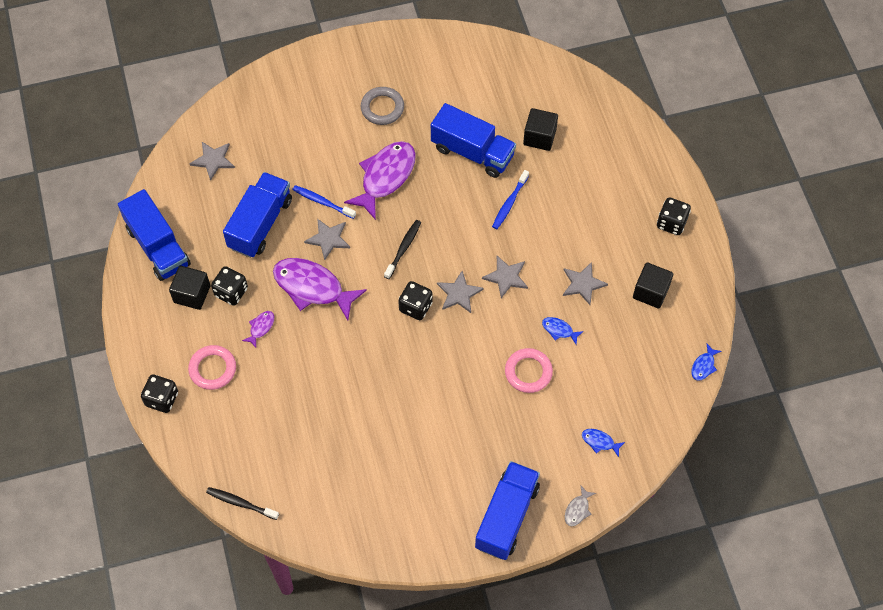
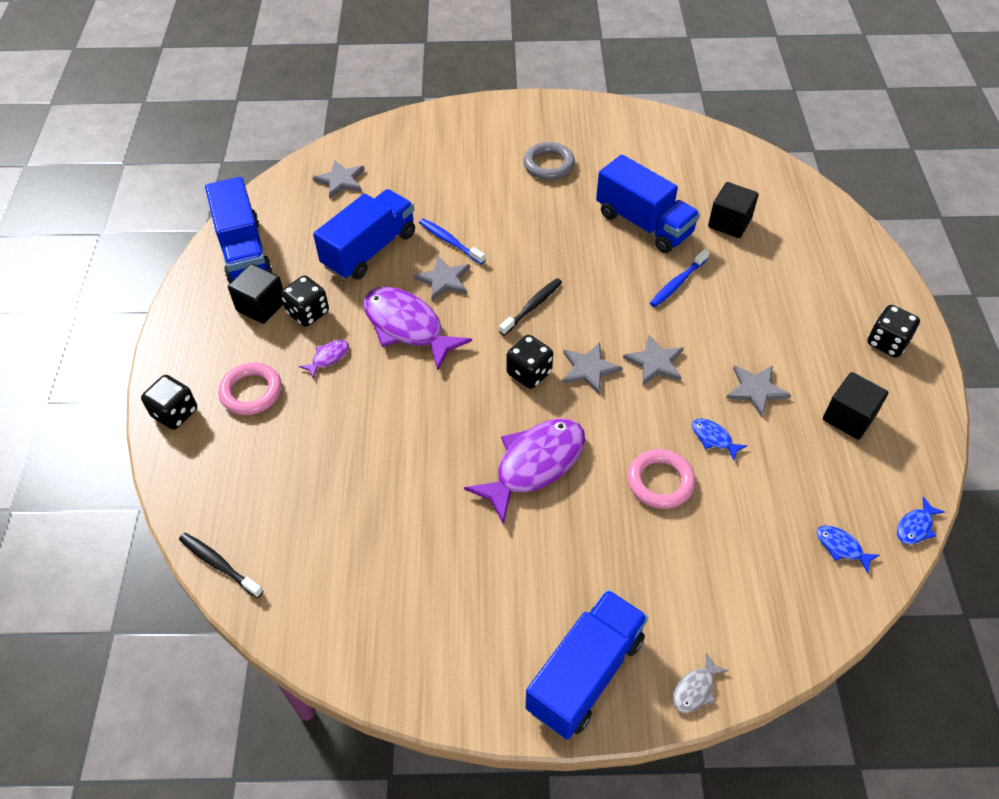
camera: 15 degrees right, 10 degrees down
(385, 177) = (532, 230): purple fish -> purple fish (534, 465)
(599, 442) = (746, 597): blue fish -> blue fish (841, 547)

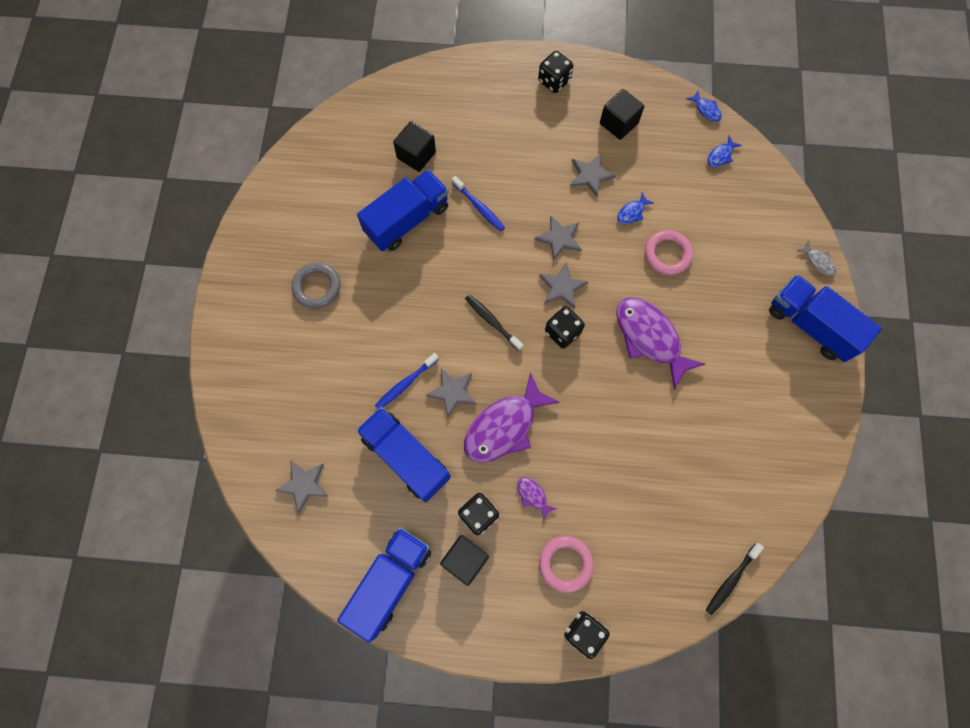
camera: 85 degrees left, 20 degrees up
(243, 251) = (390, 581): blue truck -> blue truck turned 45 degrees counterclockwise

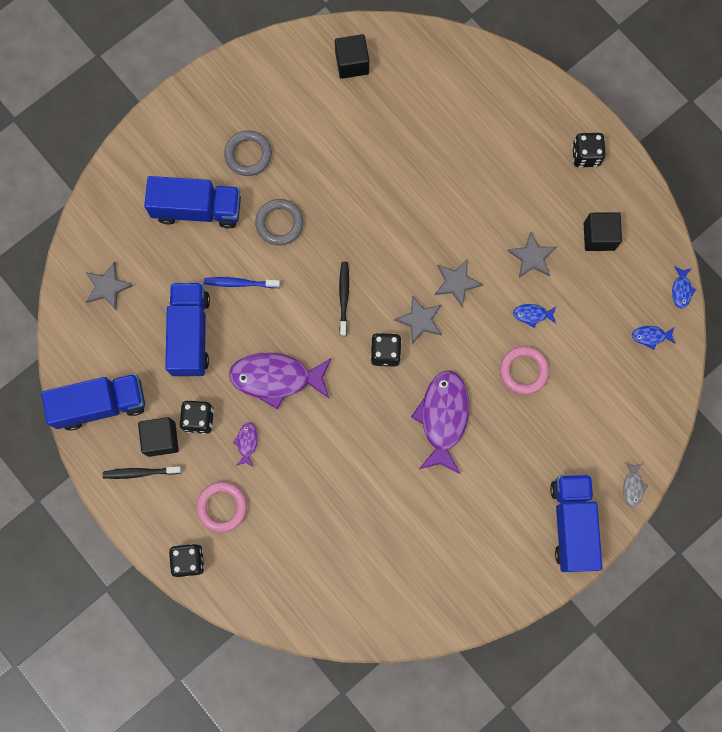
camera: 45 degrees right, 5 degrees up
(391, 314) = (279, 223): none -> grey ring
(407, 220) = (360, 164): blue truck -> blue truck (197, 209)
(416, 155) = (418, 119): black cube -> black cube (352, 63)
(452, 392) = (265, 320): grey star -> none
(479, 207) = (422, 203): blue toothbrush -> none
(731, 580) = (319, 628): black toothbrush -> black toothbrush (140, 472)

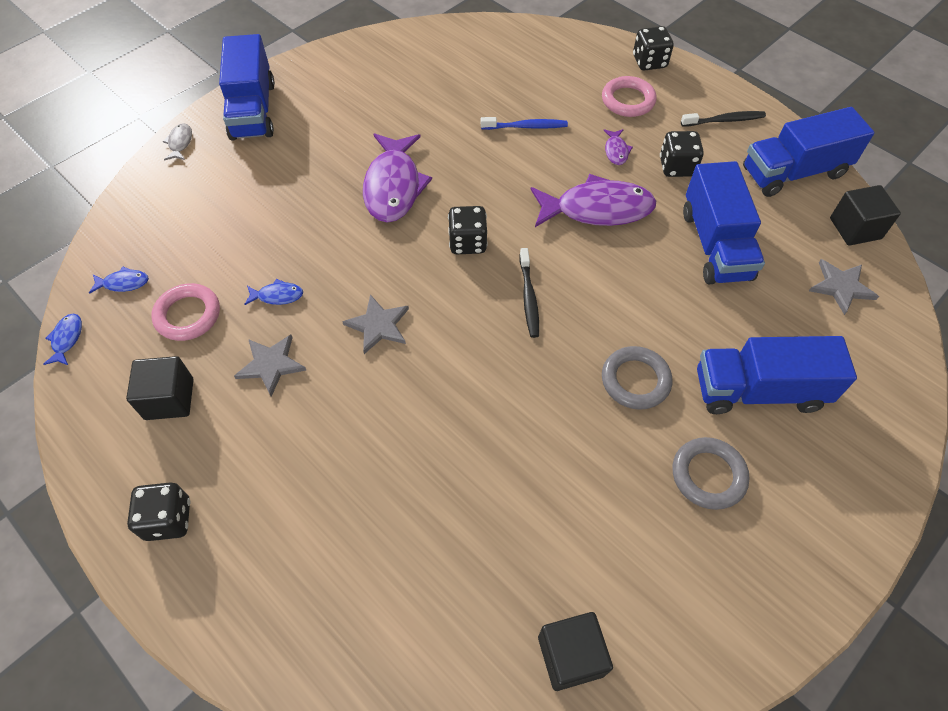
camera: 175 degrees right, 20 degrees down
(161, 439) = (713, 148): black cube -> black cube (855, 228)
(240, 283) = (669, 303): blue toothbrush -> blue toothbrush (526, 127)
(420, 320) = (426, 279): grey star -> none
(523, 371) = (294, 236): pink ring -> pink ring (188, 315)

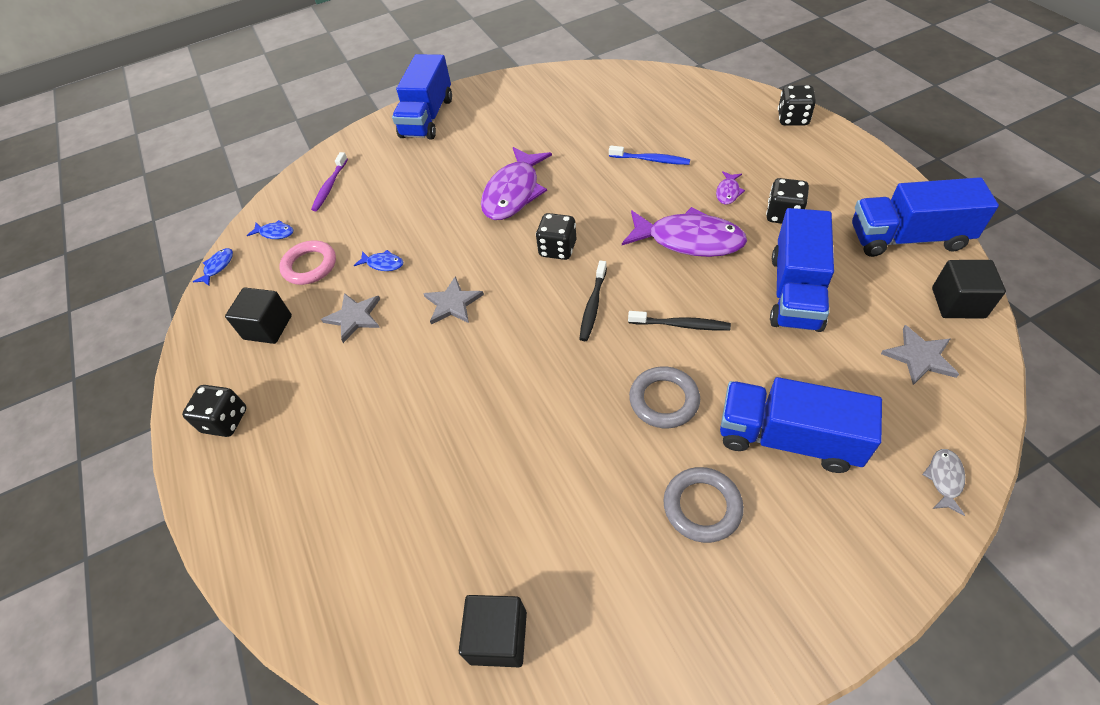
camera: 25 degrees right, 5 degrees down
(168, 213) = (330, 186): none -> purple toothbrush
(180, 143) = (362, 135): grey fish -> grey fish (944, 479)
(628, 100) = (757, 150): pink ring -> none
(724, 120) = (850, 180): black toothbrush -> black toothbrush (681, 325)

